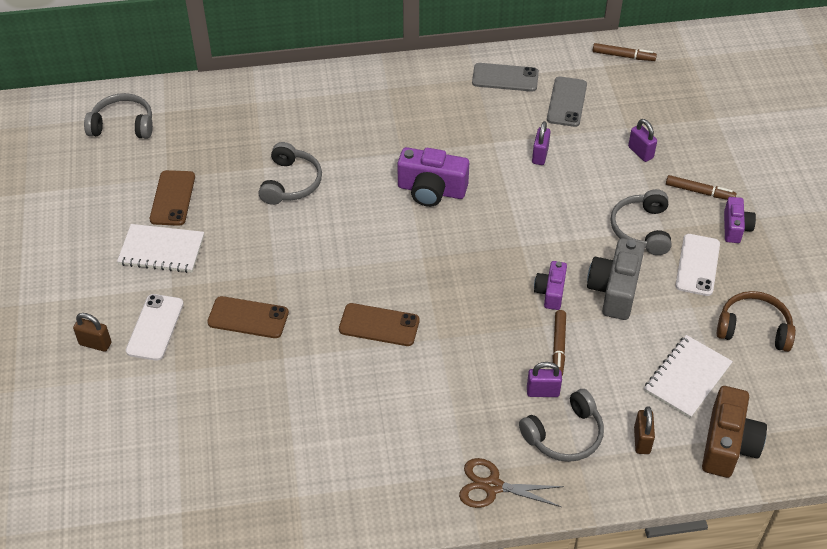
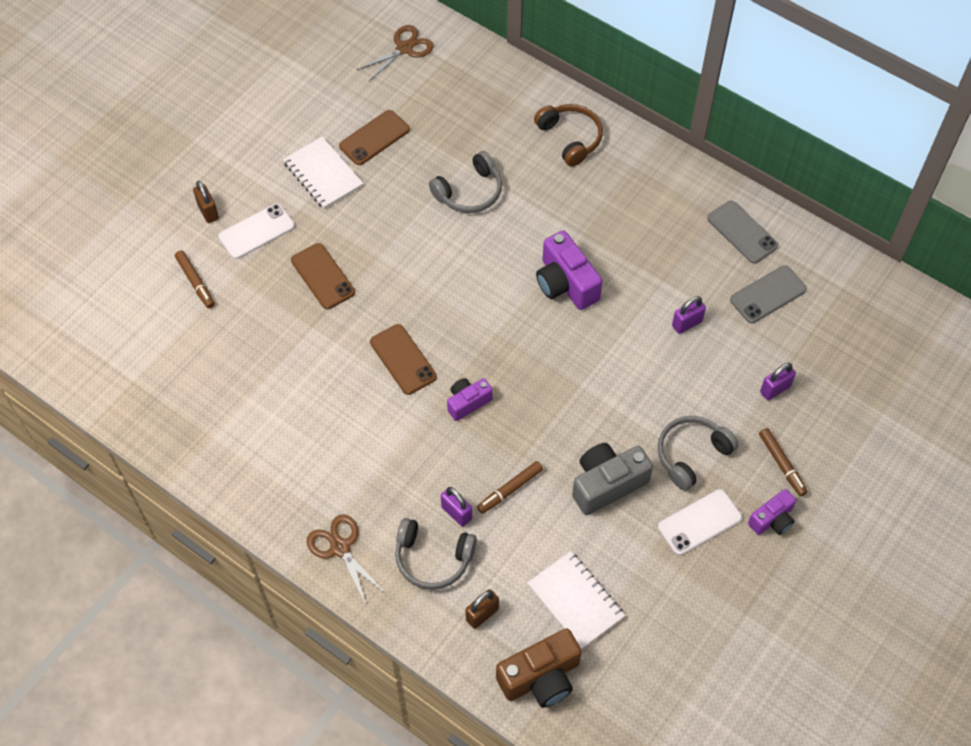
camera: 45 degrees right, 10 degrees up
(123, 125) = (404, 48): grey headphones -> brown scissors
(550, 292) = (556, 443): purple camera -> purple camera (468, 402)
(623, 56) = (872, 291): brown marker -> brown marker (195, 282)
(640, 152) = (775, 389): purple padlock -> purple padlock turned 45 degrees clockwise
(687, 378) = (575, 601): white notebook -> white notebook turned 60 degrees clockwise
(754, 328) = (678, 612): brown headphones -> brown headphones (570, 138)

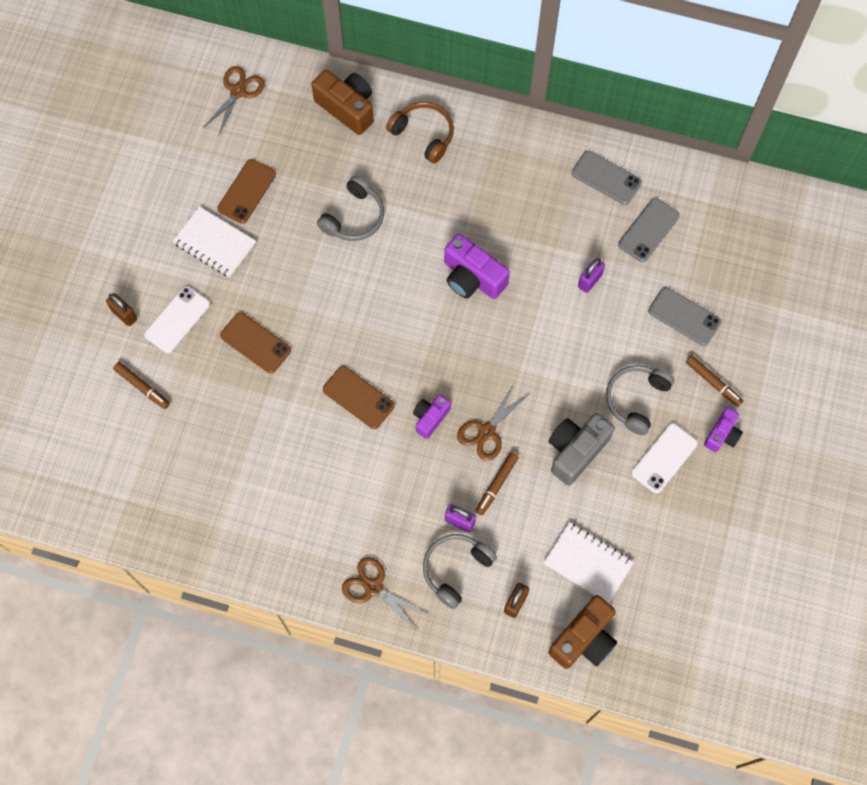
camera: 20 degrees left, 10 degrees up
(432, 559) = (455, 569): grey headphones -> grey headphones turned 135 degrees clockwise
(504, 93) = (347, 108): none -> brown camera
(521, 434) = (487, 431): none -> brown scissors
(775, 389) = (684, 316): purple padlock -> grey phone

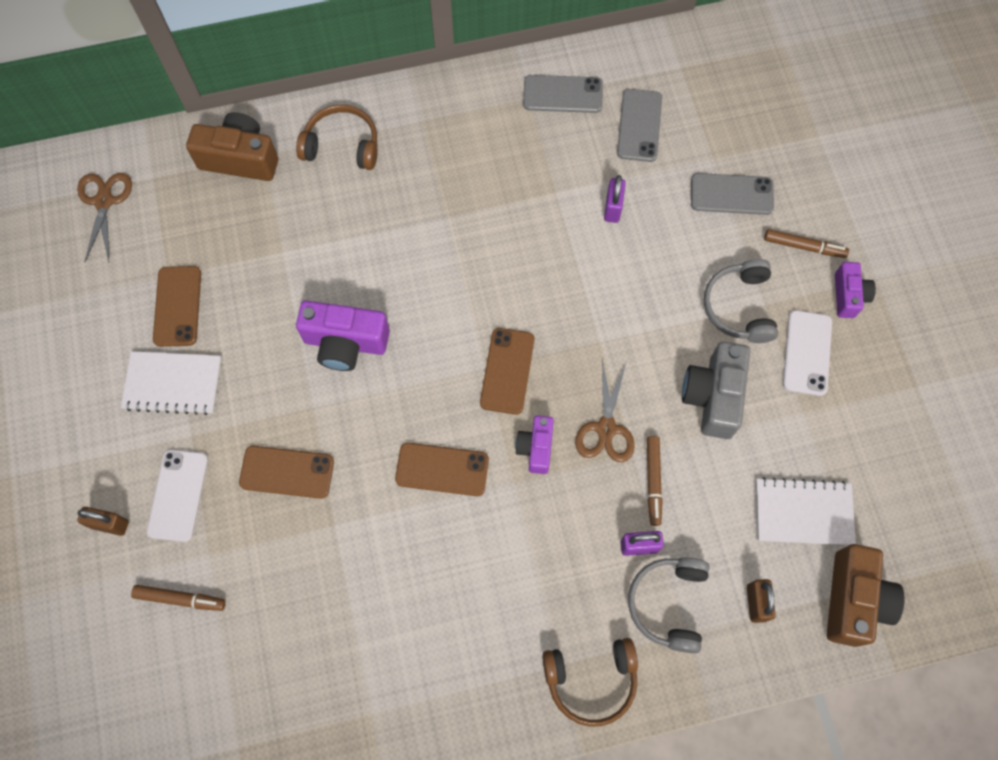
camera: 30 degrees left, 0 degrees up
(354, 217) = (318, 272): grey headphones -> none
(373, 588) = (591, 680): brown scissors -> brown headphones
(443, 355) = (507, 371): none -> brown phone
(472, 278) = (487, 270): purple camera -> purple camera (345, 343)

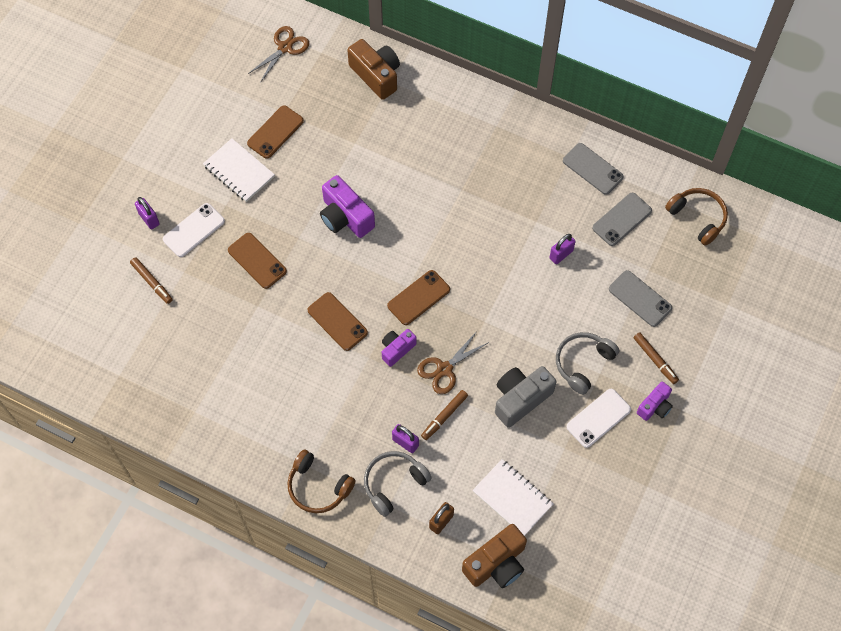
camera: 40 degrees right, 5 degrees down
(110, 524) = (149, 219): brown padlock -> purple padlock
(342, 145) = (438, 108): brown headphones -> brown headphones (698, 218)

